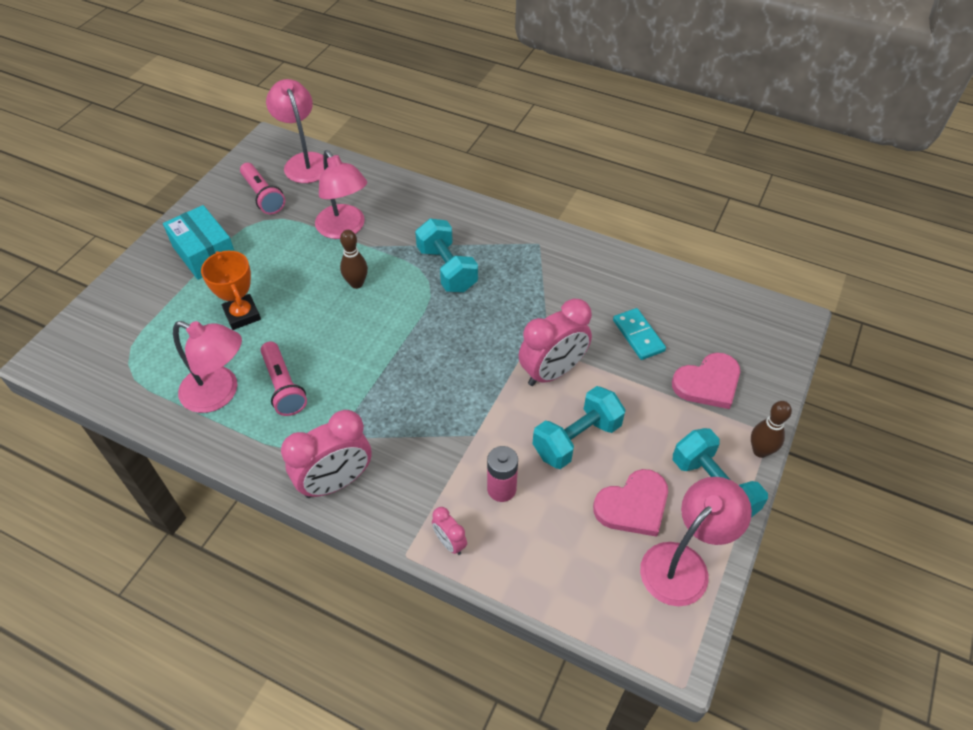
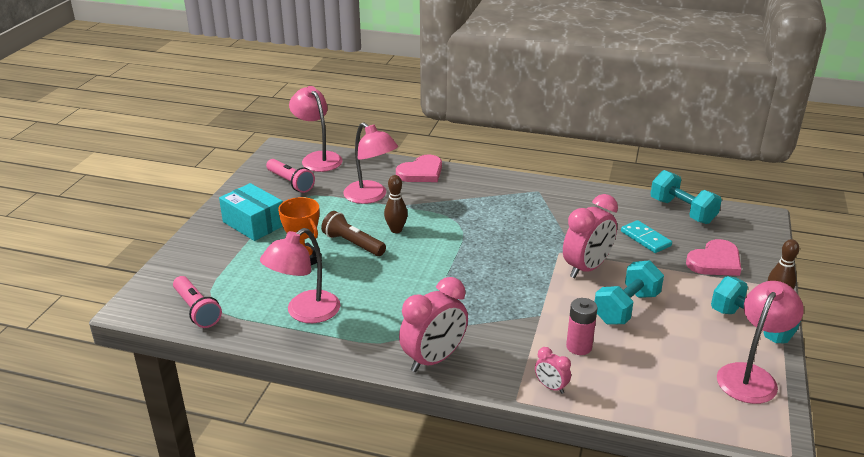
camera: 10 degrees left, 20 degrees down
(219, 393) = (305, 313): pink lamp -> pink lamp turned 120 degrees clockwise
(283, 386) = (360, 302): pink flashlight -> pink flashlight (197, 310)
(302, 298) = (353, 244): none -> brown flashlight
(447, 269) = (469, 213): turquoise dumbbell -> turquoise dumbbell (682, 211)
(633, 505) = (692, 344): pink heart -> pink heart (421, 172)

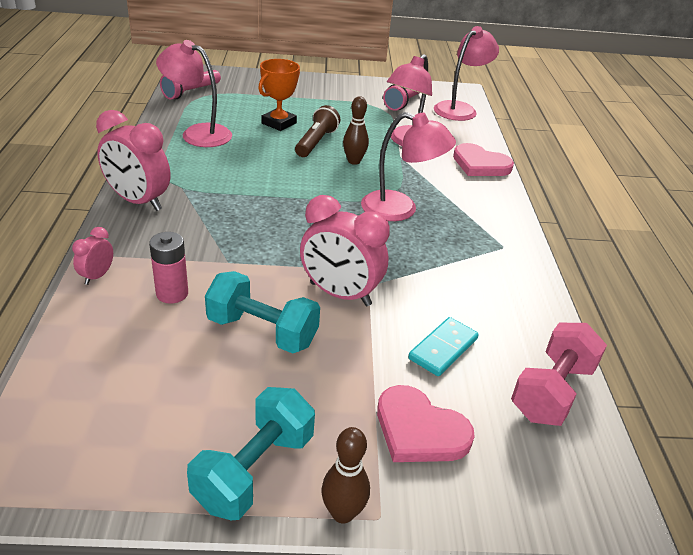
camera: 70 degrees right, 5 degrees up
(254, 223) = (325, 96): turquoise box -> none
(682, 211) = (552, 391): turquoise dumbbell -> pink dumbbell
(751, 376) = (126, 463): pink lamp -> pink lamp (400, 209)

